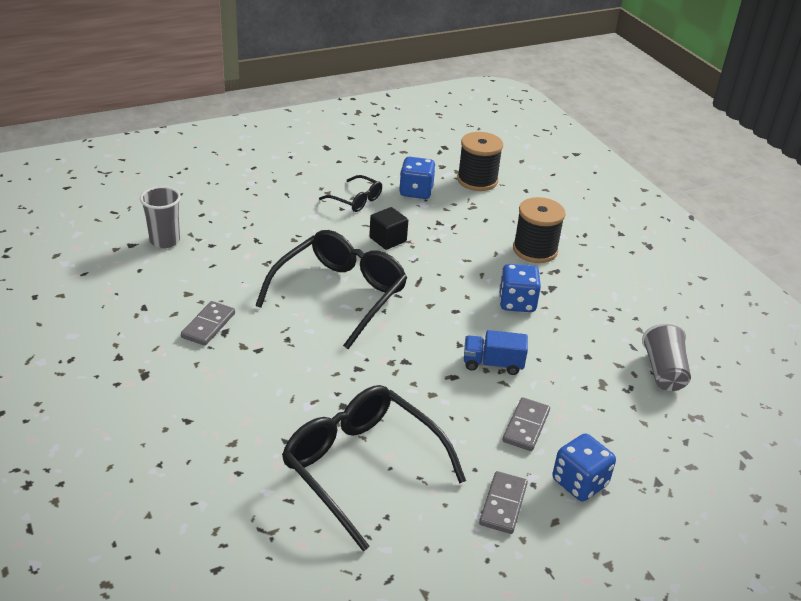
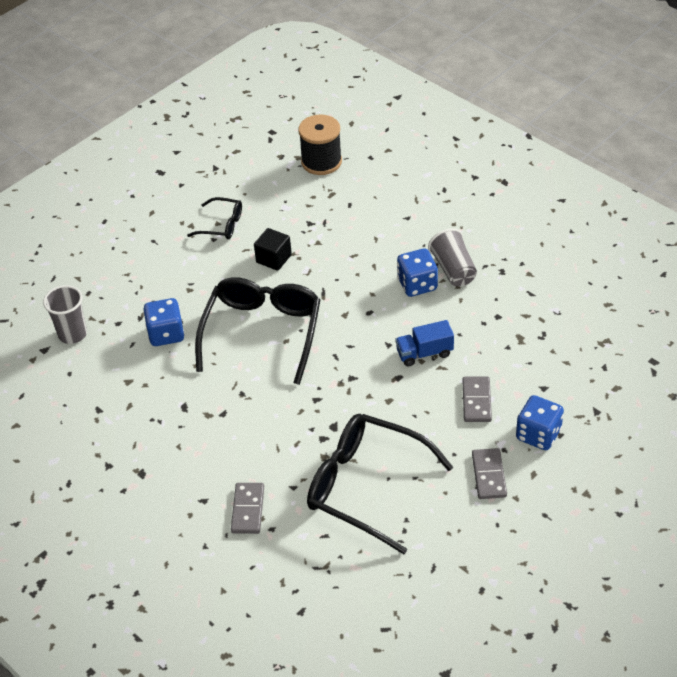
camera: 15 degrees left, 10 degrees up
(208, 325) = (166, 406): grey domino -> grey domino (248, 510)
(416, 191) = (272, 195): blue dice -> blue dice (166, 334)
(535, 250) = (408, 223): black spool -> none
(663, 372) = (564, 308): grey cup -> grey cup (453, 270)

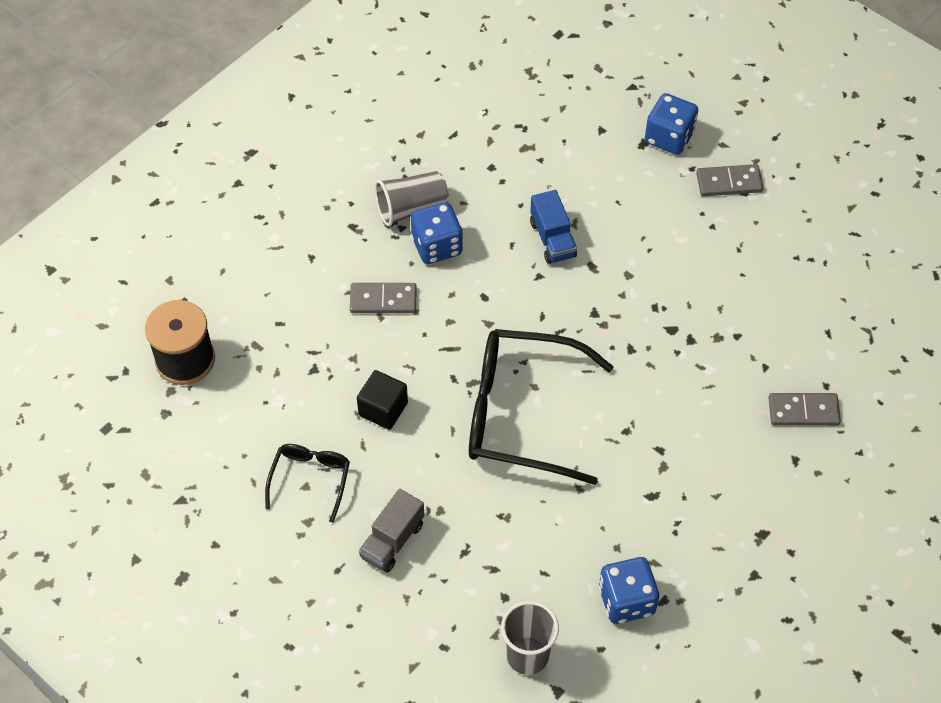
camera: 95 degrees left, 10 degrees up
(166, 334) = (525, 531): blue dice -> blue dice (626, 600)
(170, 266) = (392, 541): none -> grey truck
(366, 486) = (756, 295): black glasses -> none
(476, 401) = (624, 191): grey domino -> grey domino (383, 300)

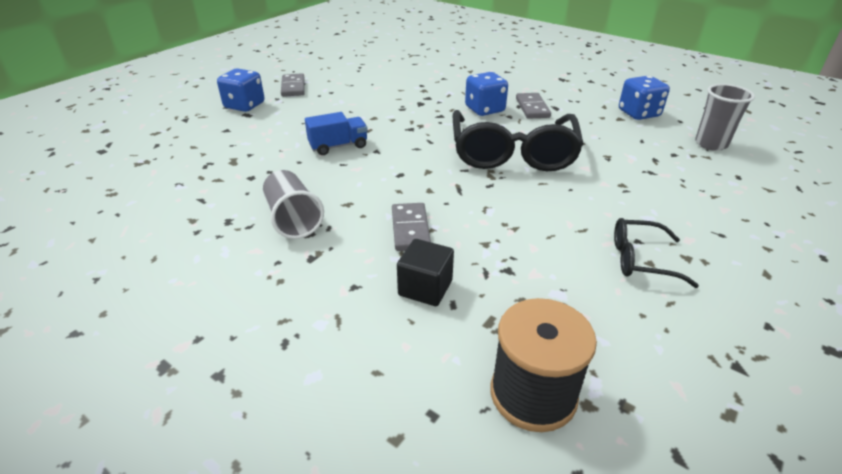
camera: 95 degrees left, 20 degrees down
(383, 409) = (538, 220): black cube -> black cube (425, 288)
(392, 541) = (668, 206): grey truck -> none
(437, 246) = (343, 201): blue dice -> blue dice (484, 109)
(803, 411) = (472, 69): grey domino -> grey domino (532, 108)

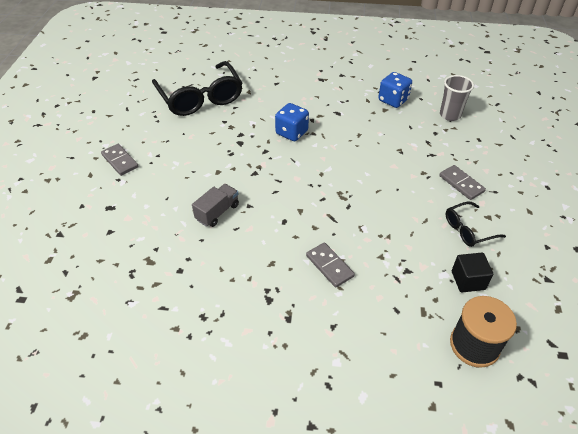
camera: 30 degrees left, 10 degrees up
(244, 105) = (98, 198): blue dice -> none
(293, 219) = (247, 293): grey cup -> none
(338, 146) = (217, 212): blue truck -> grey truck
(425, 288) = (373, 306): black cube -> black cube (468, 280)
(513, 153) = (342, 170): black glasses -> black glasses (200, 98)
(532, 108) = (322, 119): grey domino -> grey domino (461, 184)

